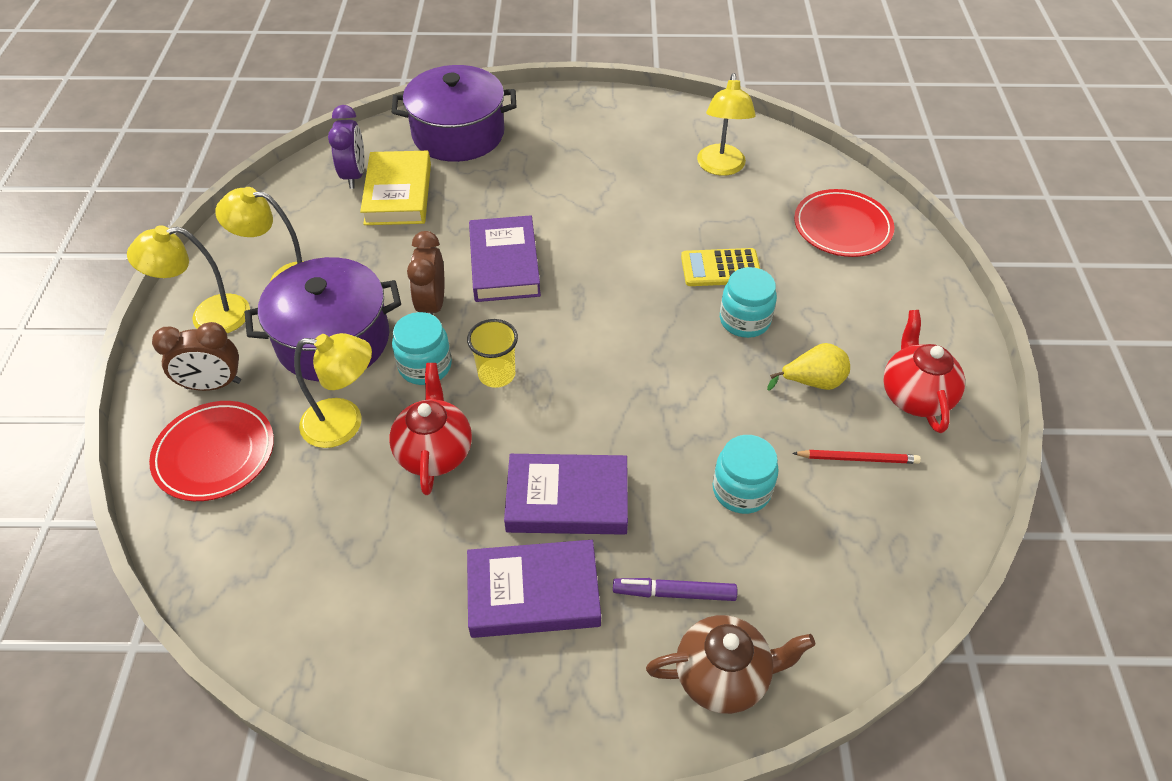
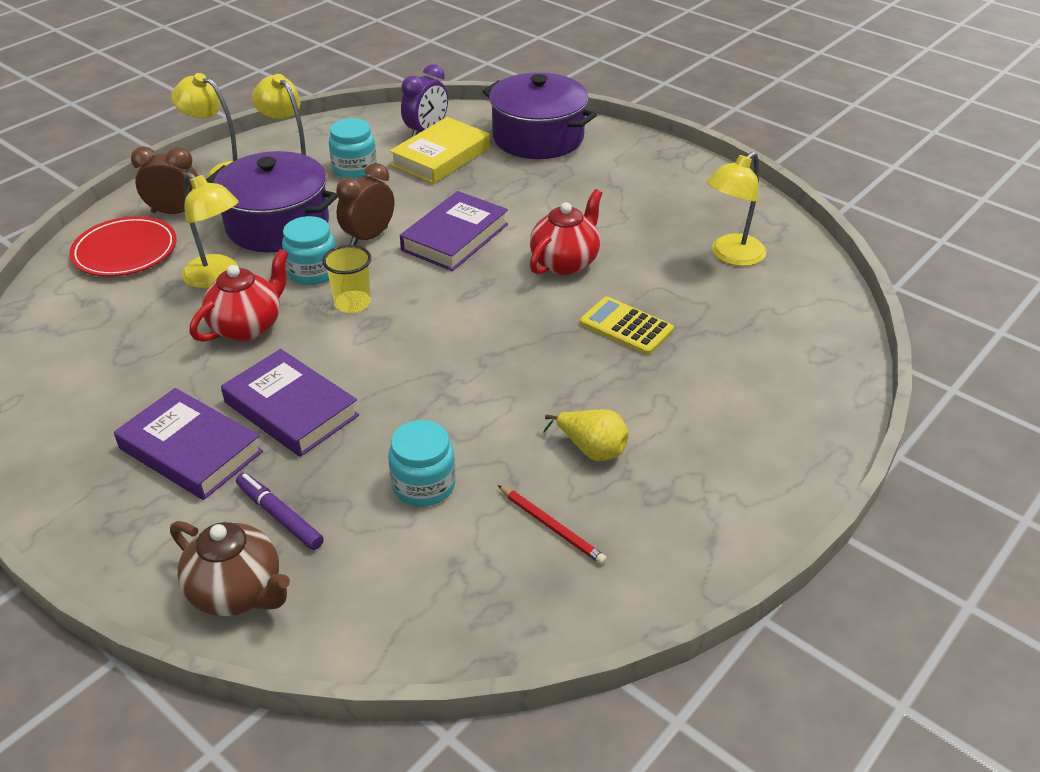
camera: 40 degrees right, 10 degrees down
(213, 385) = (175, 212): brown clock -> brown clock turned 150 degrees clockwise
(744, 320) = (594, 373): turquoise jar -> turquoise jar (354, 168)
(842, 227) = (788, 354): red plate -> none
(914, 396) = (673, 515): red teapot -> red teapot (565, 262)

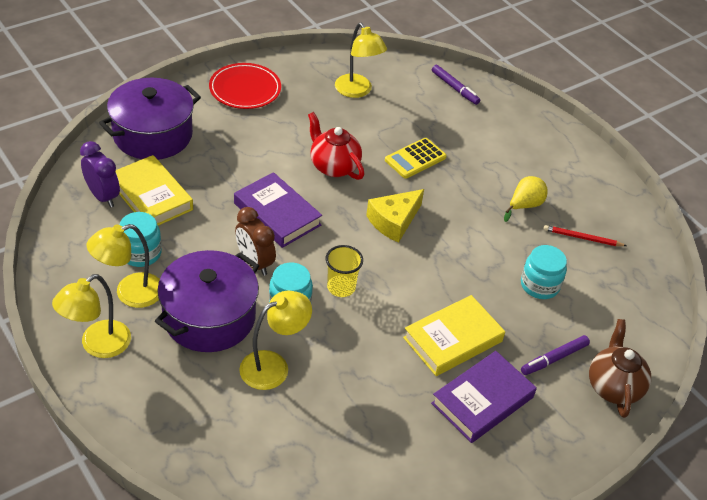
camera: 80 degrees left, 5 degrees up
(125, 251) = (203, 430): red plate -> red plate (245, 89)
(175, 212) = (153, 388): brown clock -> none
(238, 592) = (613, 386): brown teapot -> brown teapot turned 45 degrees counterclockwise
(247, 327) = (349, 353): red teapot -> none
(291, 409) = (452, 339): purple book -> yellow book
(489, 327) = (394, 221): none -> yellow cheese
(552, 526) = (582, 238): red pencil -> red pencil turned 135 degrees counterclockwise
(817, 342) = (454, 88): none -> purple marker

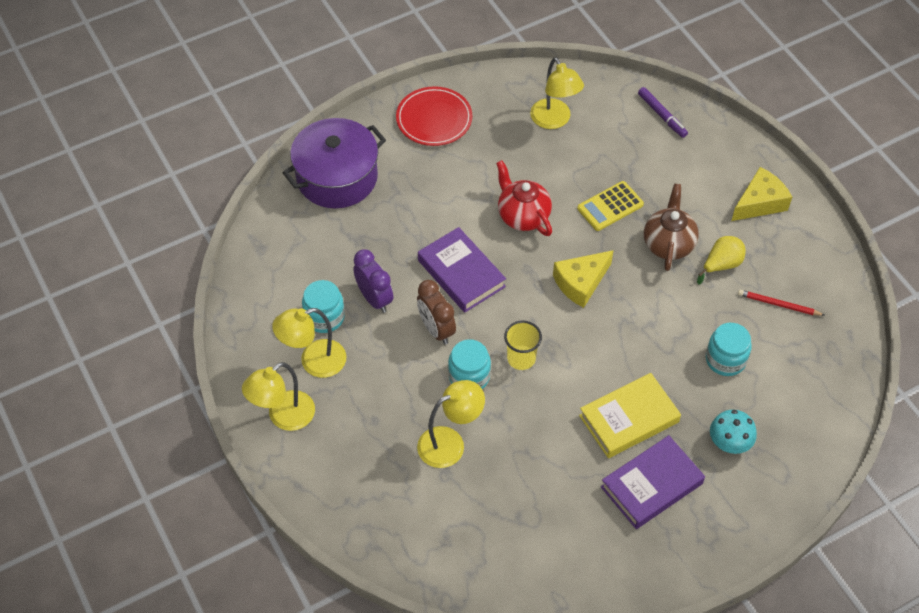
camera: 10 degrees right, 10 degrees up
(103, 196) = (287, 251): purple clock -> purple clock (374, 299)
(151, 196) = (335, 252): yellow book -> none
(209, 317) = (390, 389): purple pot -> none
(552, 156) = (759, 203): none -> yellow cheese
(554, 359) = (729, 442): purple marker -> turquoise mushroom
(613, 386) = (786, 474): brown teapot -> brown teapot (668, 244)

